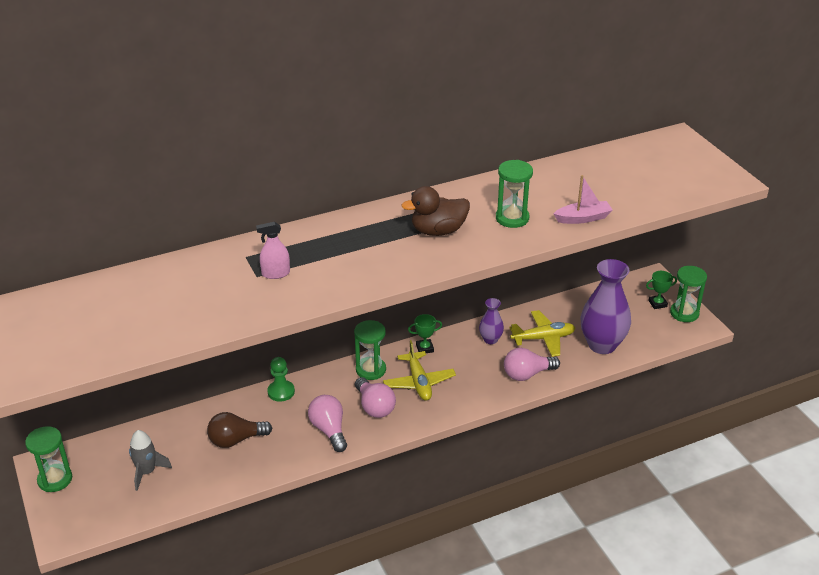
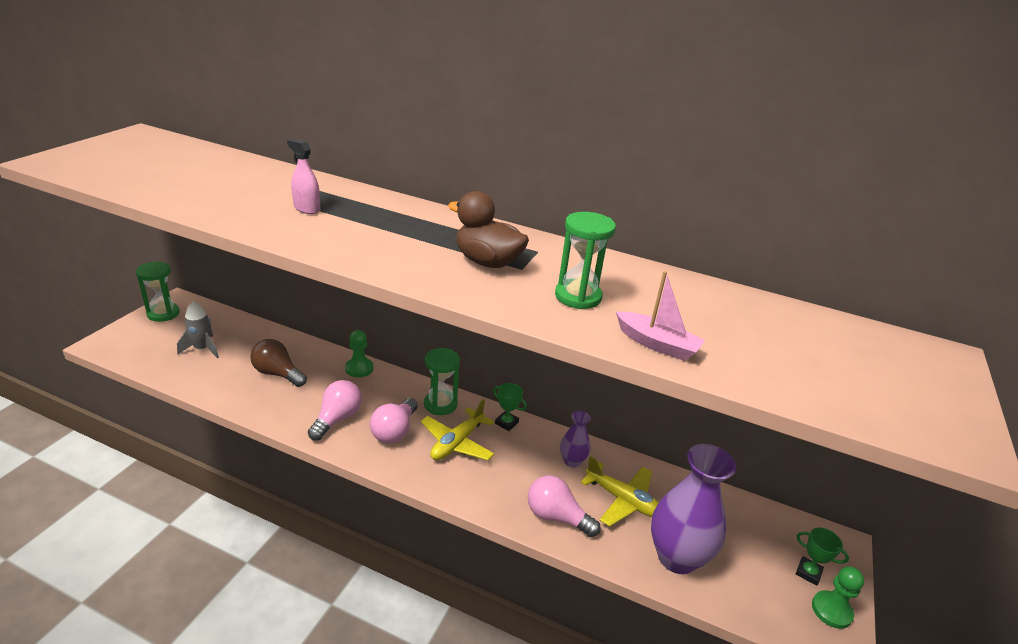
camera: 45 degrees right, 5 degrees down
(684, 313) = (831, 610): green hourglass -> green pawn

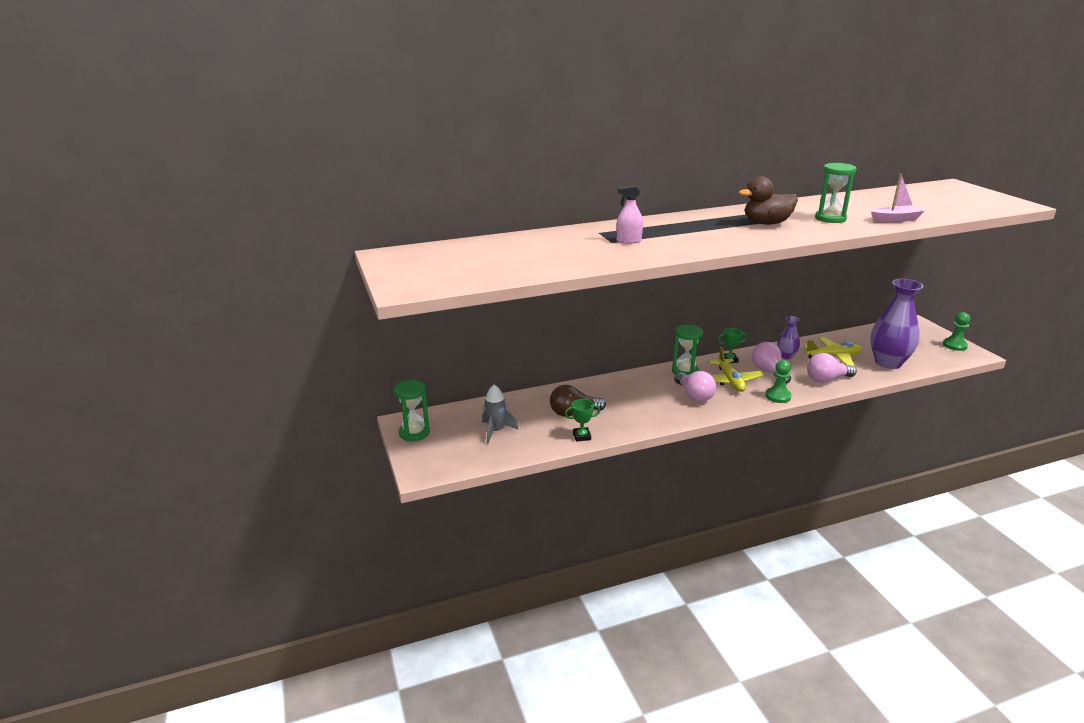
camera: 40 degrees left, 5 degrees down
(337, 419) = (656, 409): pink light bulb -> pink light bulb (769, 372)
(359, 368) = (608, 383): green pawn -> green pawn (778, 396)
(808, 573) = (928, 339): green trophy -> green trophy (581, 436)

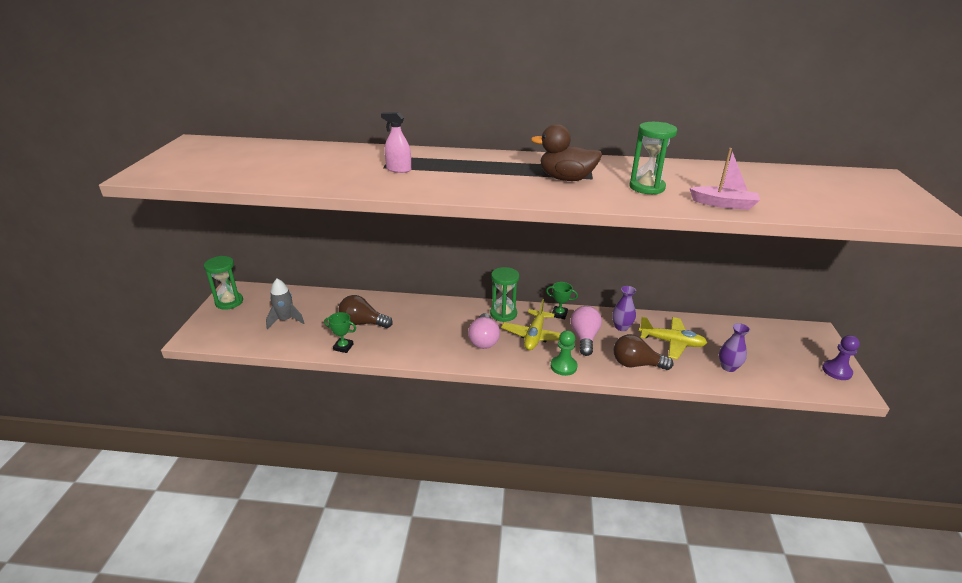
camera: 25 degrees right, 5 degrees up
(826, 379) = (636, 364): pink light bulb -> brown light bulb
(888, 363) = (728, 367): purple vase -> purple vase, size x0.50
(954, 345) = (836, 371): green pawn -> purple pawn

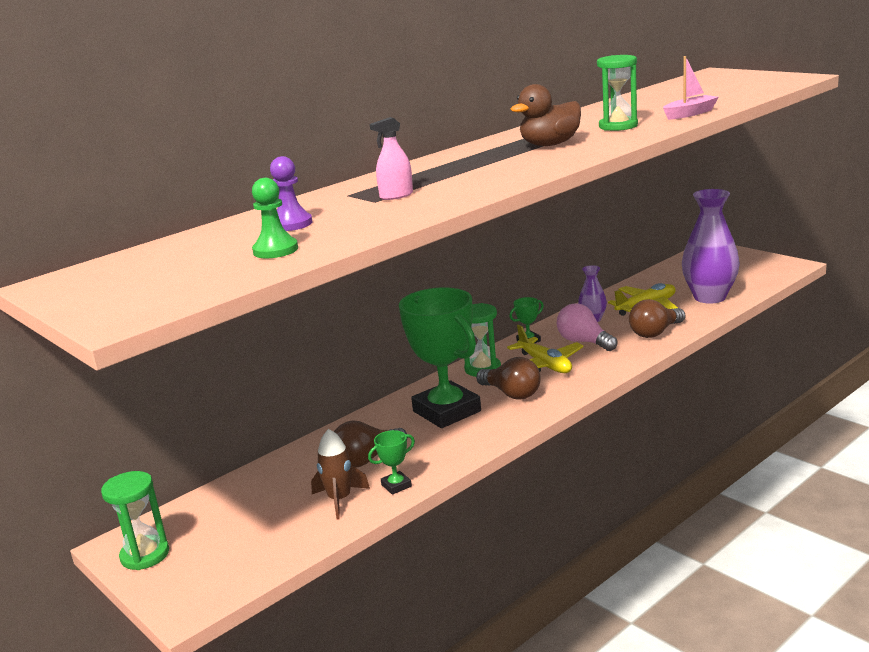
camera: 45 degrees left, 10 degrees down
(285, 320) = (270, 515): grey rocket -> none
(315, 335) = (340, 500): none -> brown rocket
(439, 325) = (447, 411): none -> green trophy
(484, 340) = (512, 394): pink light bulb -> brown light bulb
(563, 366) = (612, 367): green pawn -> green pawn (275, 250)
(728, 367) = (709, 297): purple vase -> purple vase, size x2.00
(836, 371) = (766, 261): purple pawn -> purple pawn (291, 224)

